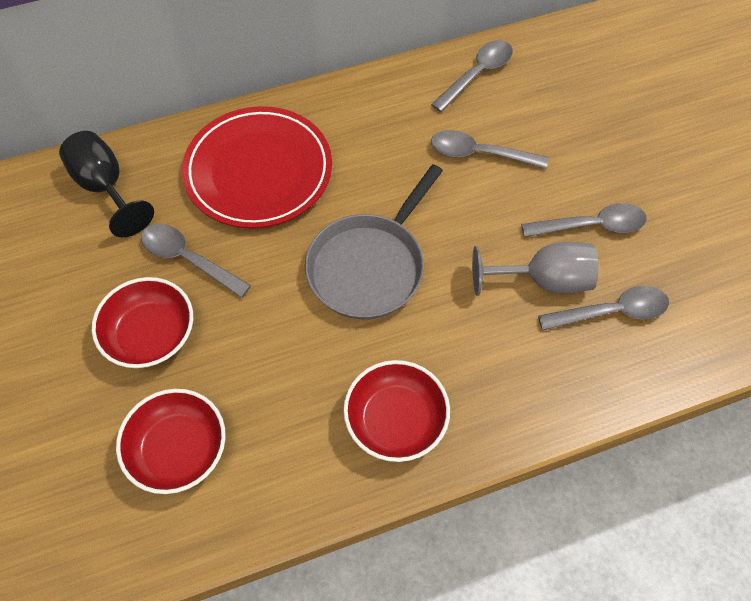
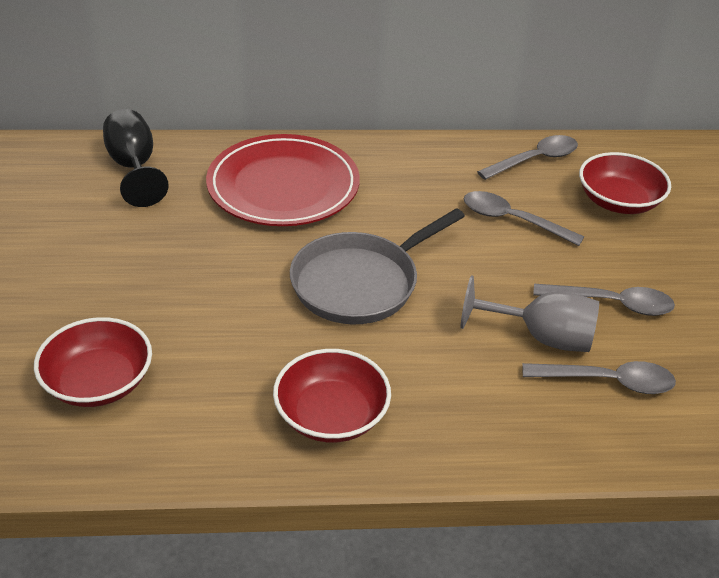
camera: 15 degrees right, 20 degrees down
(150, 334) = (118, 285): red bowl -> red bowl (618, 201)
(189, 259) = (184, 237): grey spoon -> none

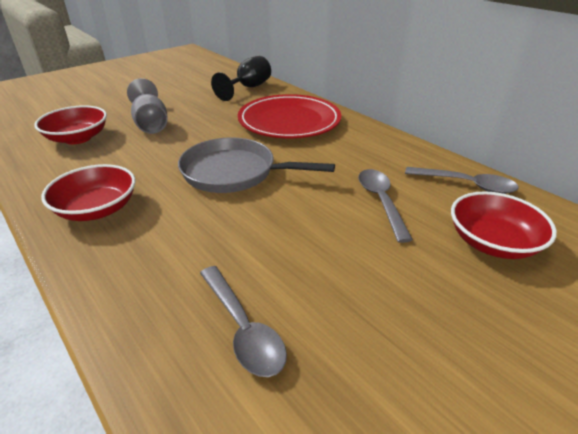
camera: 55 degrees right, 5 degrees down
(541, 337) = (262, 266): grey goblet -> grey goblet (151, 123)
(611, 304) = (351, 290): grey spoon -> none

